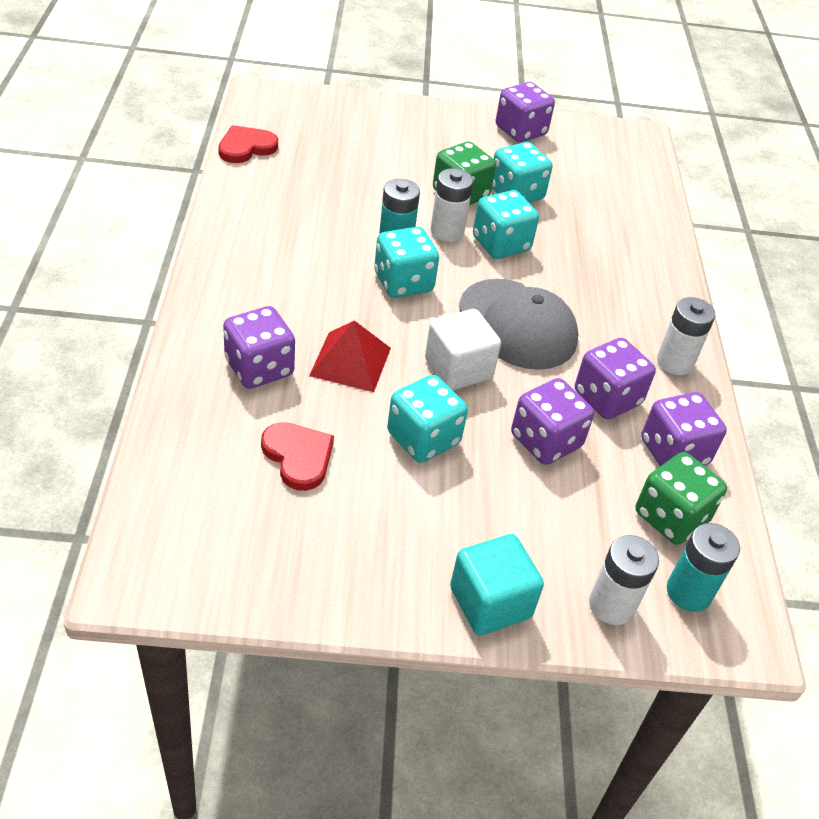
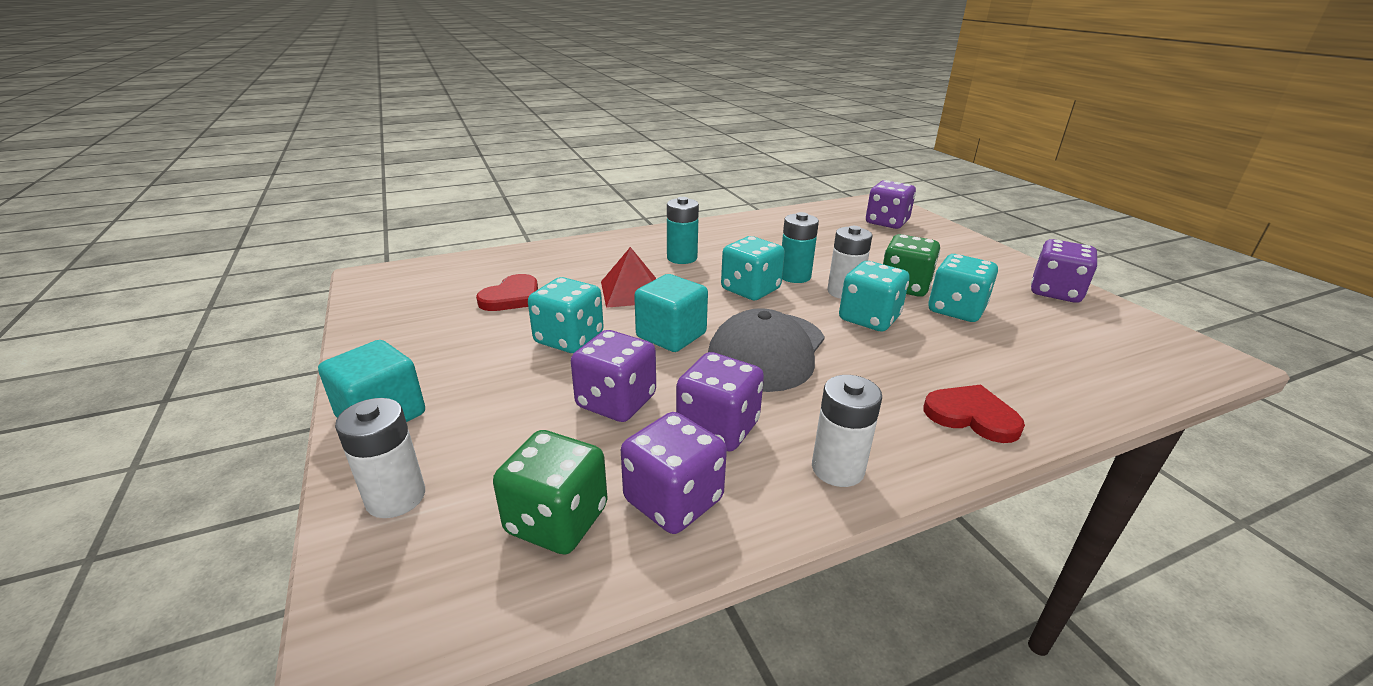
camera: 70 degrees right, 15 degrees down
(246, 147) = (815, 210): red heart -> red heart (971, 416)
(259, 368) = (592, 265): purple dice -> purple dice (886, 222)
(458, 369) = (671, 335): white cube -> turquoise cube
(688, 592) = (433, 563): turquoise battery -> turquoise battery (682, 258)

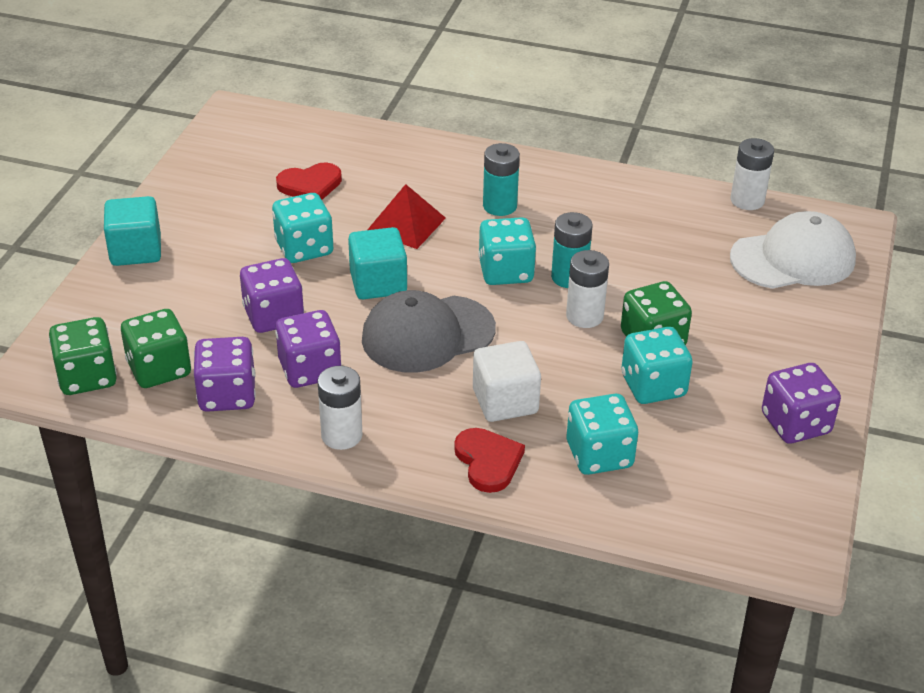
camera: 40 degrees right, 10 degrees up
(396, 497) = (99, 310): white battery -> white battery (747, 200)
(465, 589) = (87, 377): none -> green dice
(869, 318) = (558, 351): turquoise dice -> turquoise dice (599, 455)
(886, 222) = (793, 258): purple dice -> white cap
(899, 366) = (505, 401): none -> white cube

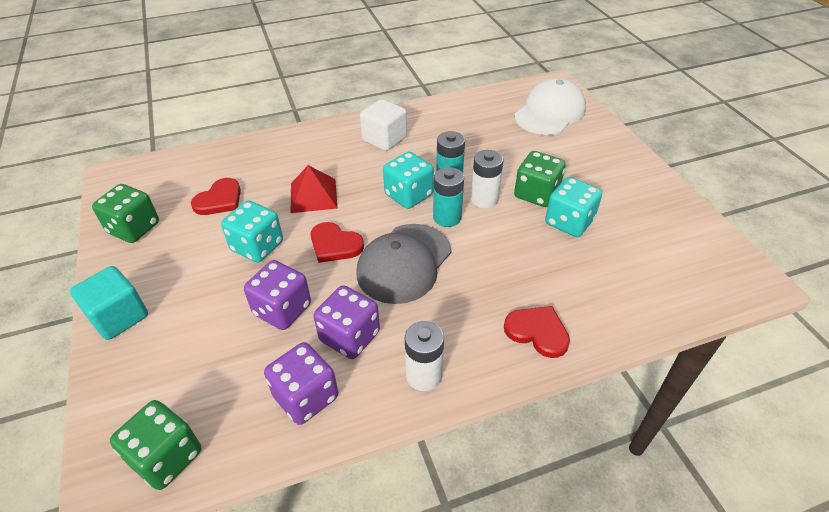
camera: 35 degrees left, 5 degrees up
(159, 369) = (228, 409): green dice -> green dice (134, 228)
(378, 283) = (335, 245): turquoise cube -> red heart
(499, 206) = (361, 156): turquoise battery -> turquoise battery (447, 217)
(505, 401) = (501, 282): white cube -> white cube (384, 139)
(599, 455) = (593, 285): turquoise dice -> none
(747, 200) = (492, 92): white battery -> none
(795, 424) = (661, 203): purple dice -> none

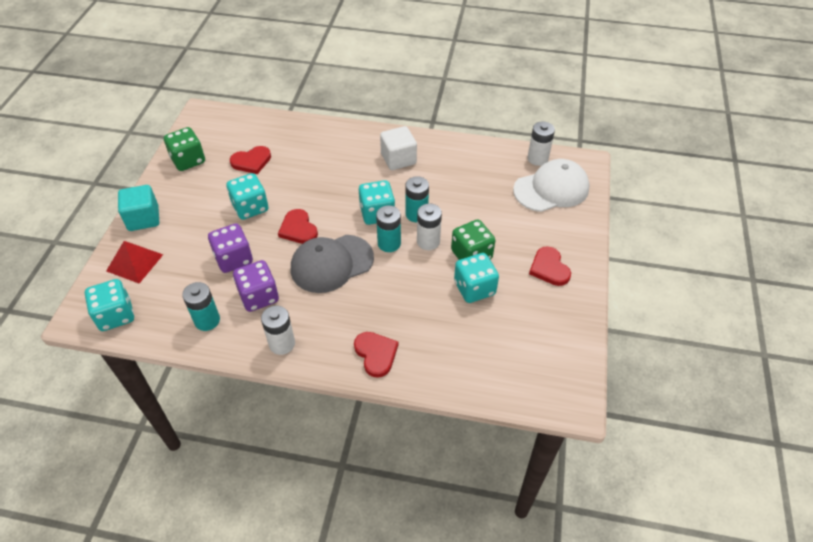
camera: 30 degrees right, 5 degrees up
(167, 457) = (116, 315): green dice -> turquoise dice
(306, 397) = (207, 320): purple dice -> turquoise battery
(313, 195) = (313, 185): red pyramid -> red pyramid (134, 262)
(513, 93) = (537, 158): none -> white battery
(614, 176) = (549, 268): none -> red heart

